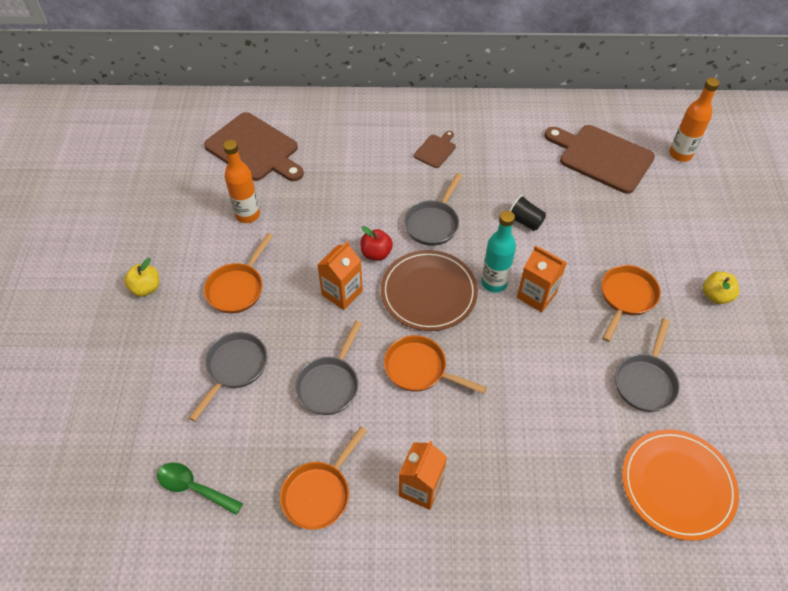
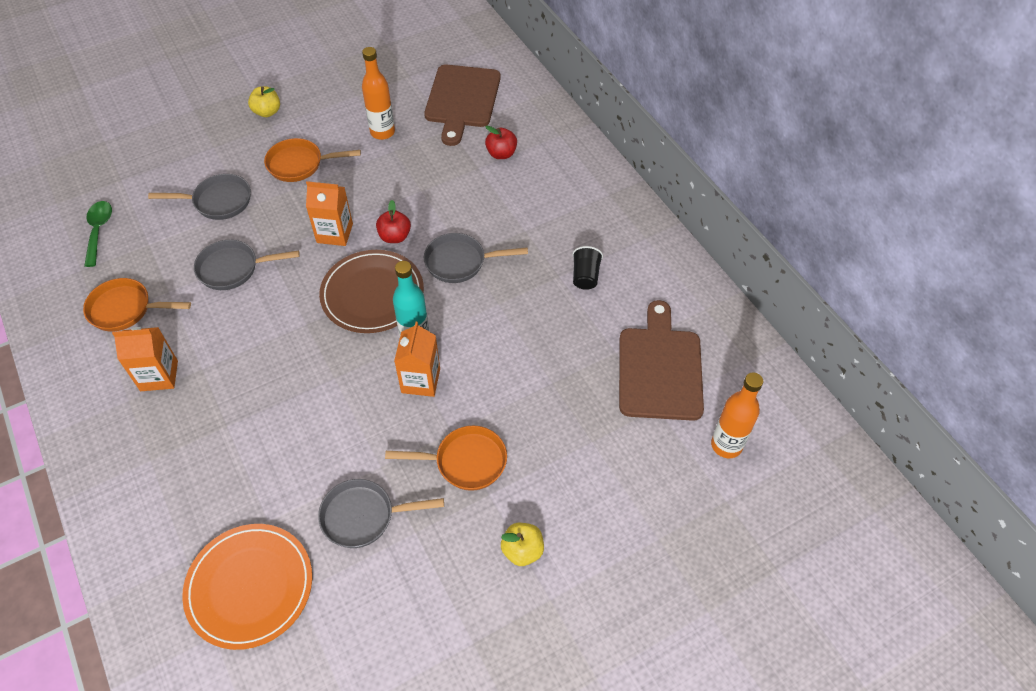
camera: 60 degrees right, 0 degrees up
(337, 151) = (501, 154): none -> red apple
(420, 369) = (281, 324): orange pan -> none
(436, 150) = (559, 224): brown cutting board -> none
(525, 221) = (513, 334): black cup -> black cup (585, 276)

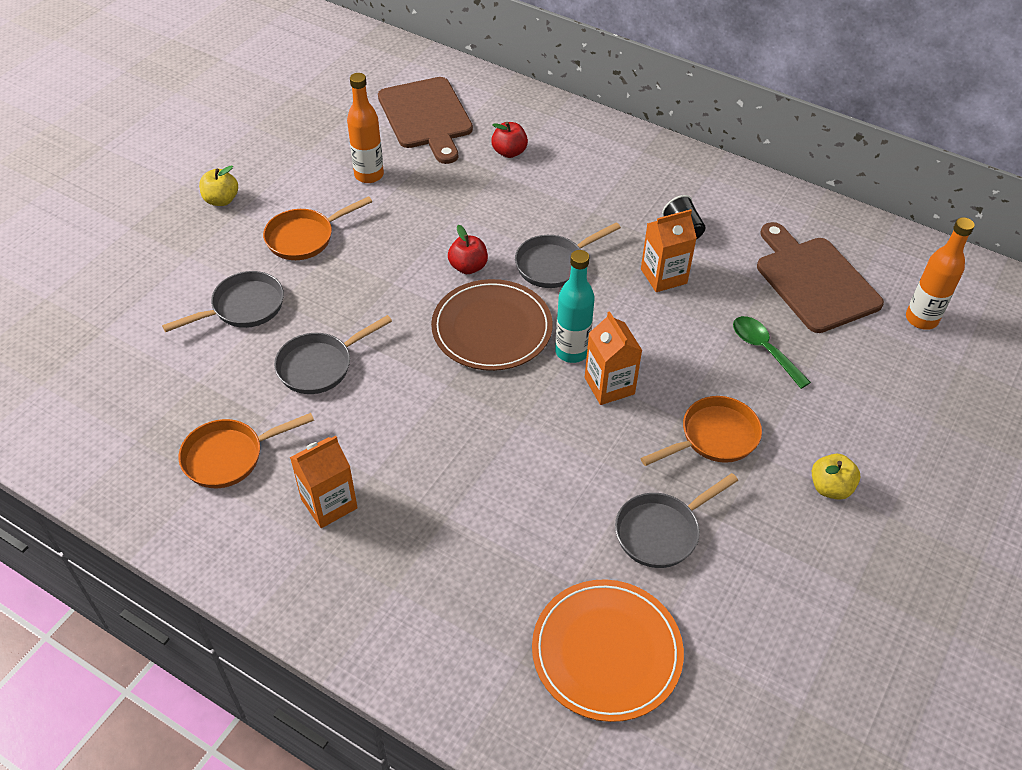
camera: 30 degrees left, 5 degrees down
(99, 231) = (123, 392): green spoon -> green spoon (764, 350)
(334, 233) = (402, 288): orange carton -> orange carton (663, 276)

